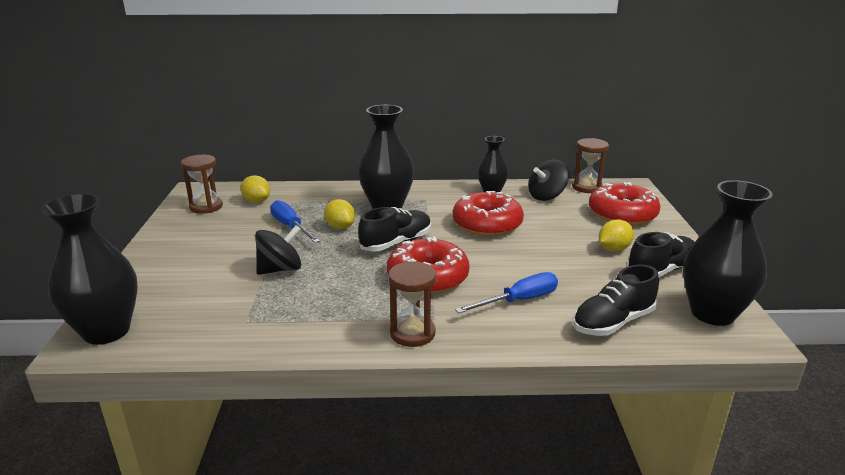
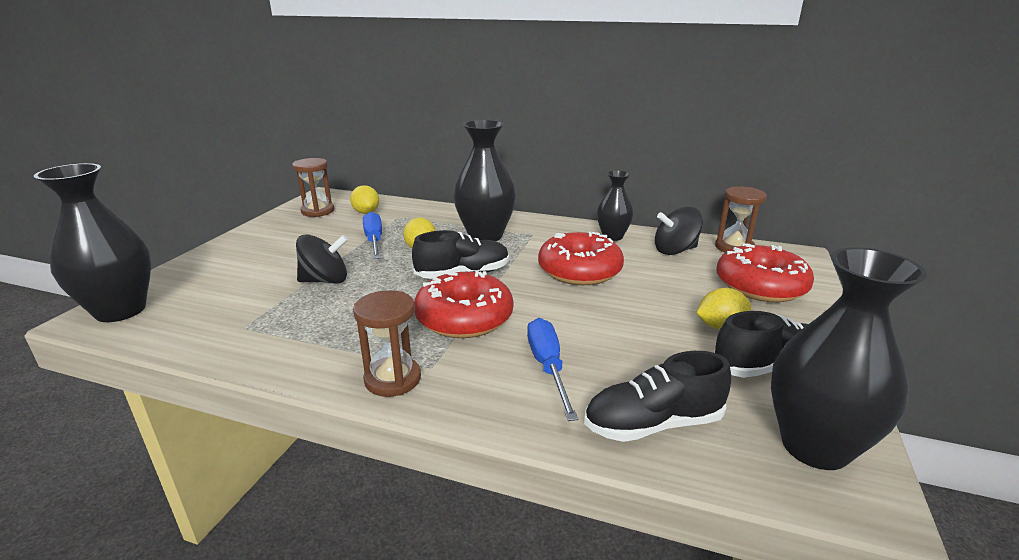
camera: 20 degrees right, 0 degrees up
(518, 301) = (548, 367): blue screwdriver -> blue screwdriver turned 90 degrees counterclockwise

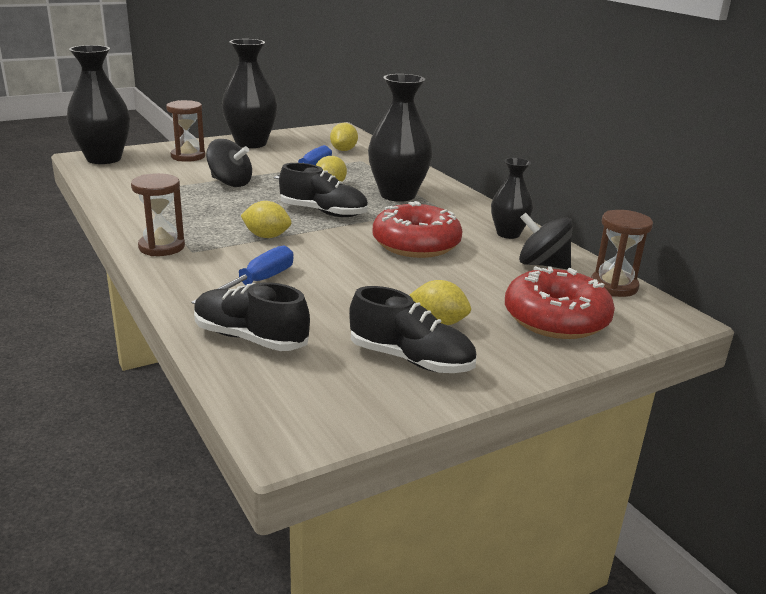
camera: 40 degrees right, 0 degrees up
(318, 211) = (312, 139): brown hourglass -> brown hourglass (188, 156)
(464, 318) = (267, 236): red donut -> yellow lemon
(815, 446) = (323, 404): black vase -> black vase (251, 143)

